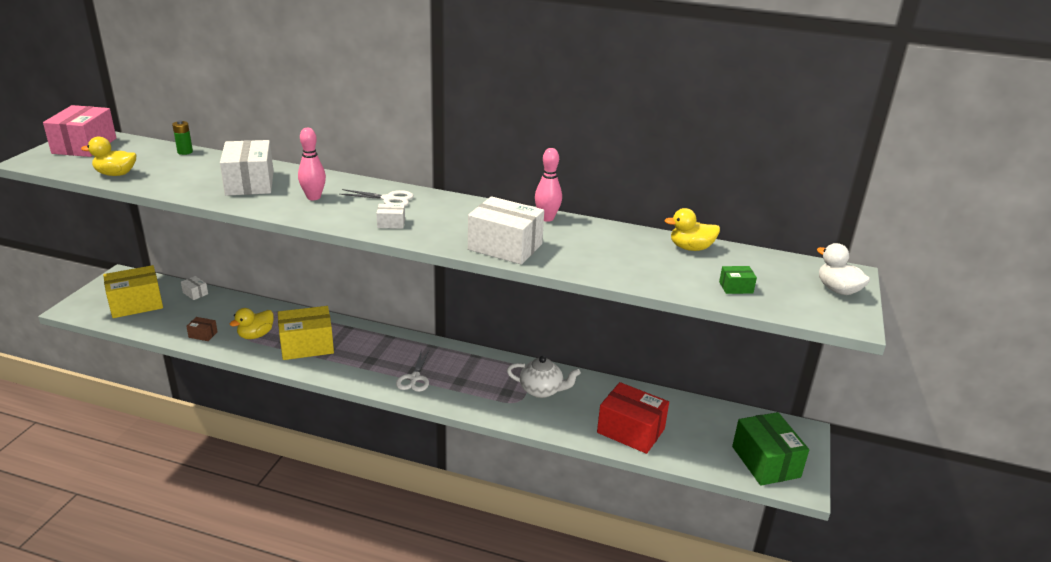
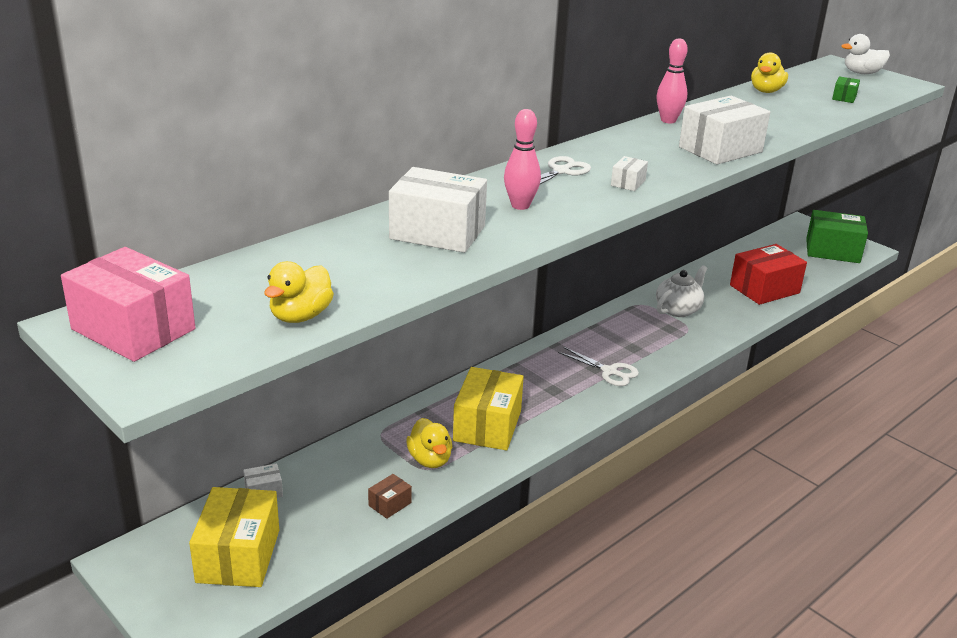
camera: 60 degrees left, 0 degrees up
(185, 152) = (267, 256): green battery -> none

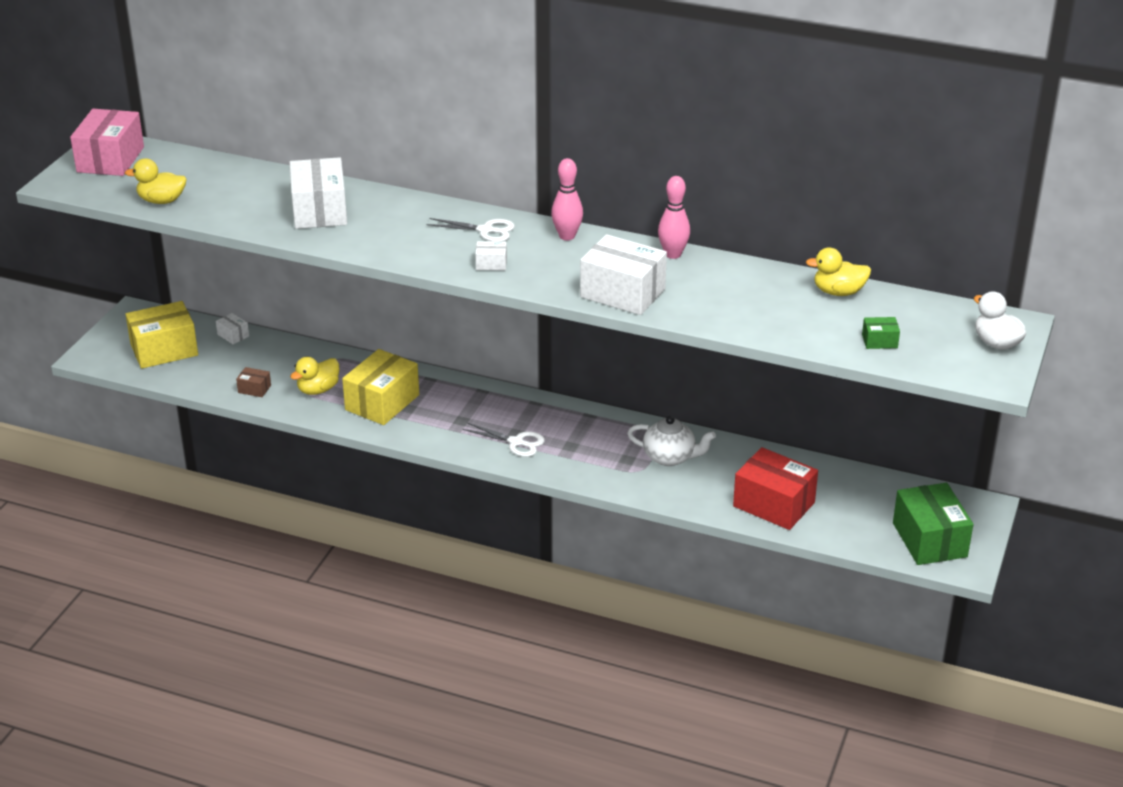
camera: 65 degrees right, 5 degrees up
(487, 426) = (382, 402): yellow box -> yellow box turned 45 degrees counterclockwise
(520, 206) = (397, 229): pink bowling pin -> pink bowling pin (567, 236)
(609, 371) = (516, 442): white scissors -> white scissors turned 75 degrees counterclockwise

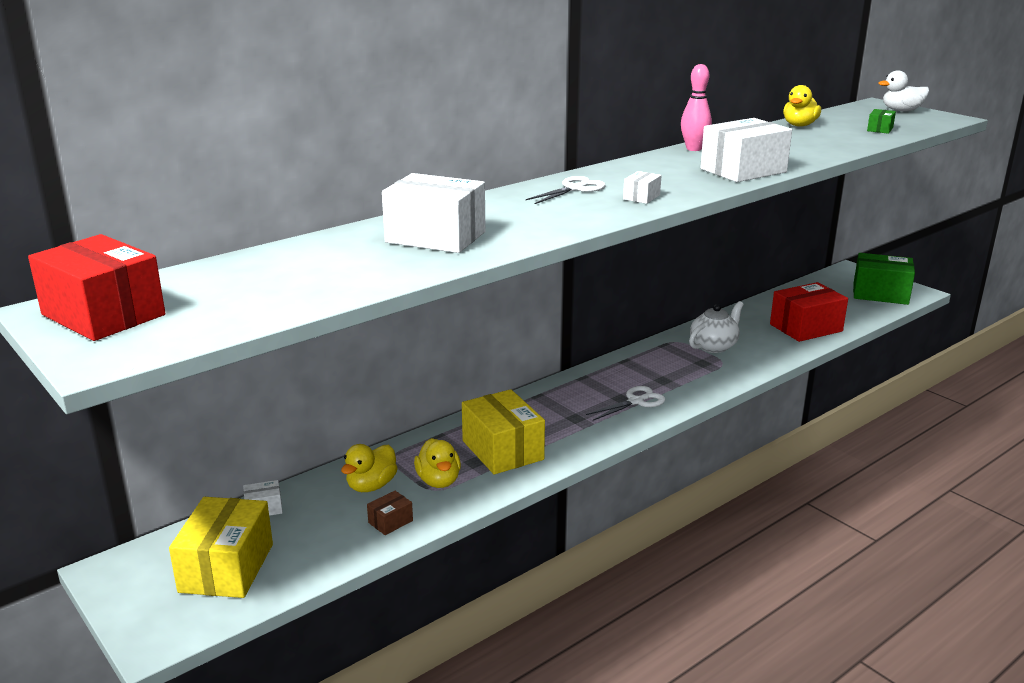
camera: 60 degrees left, 10 degrees down
(110, 159) = (103, 315): pink box -> red box
(162, 201) = (275, 304): yellow duck -> yellow duck (371, 486)
(567, 236) = (622, 169): pink bowling pin -> none

